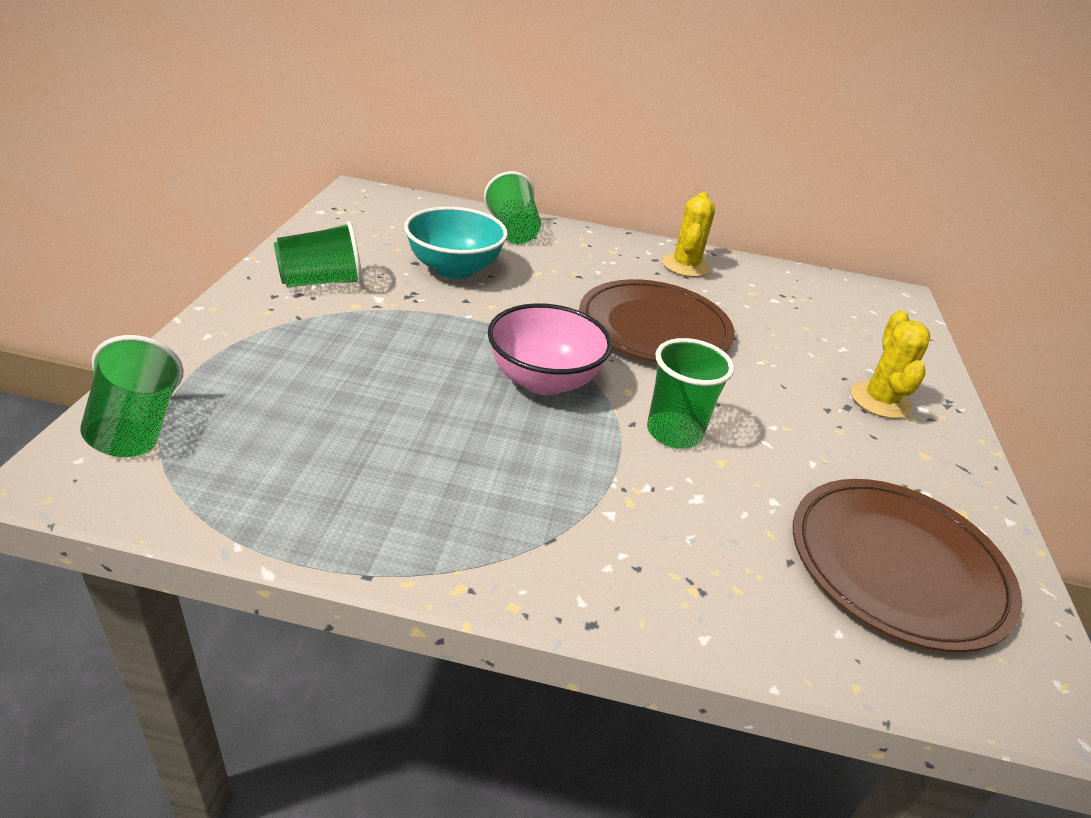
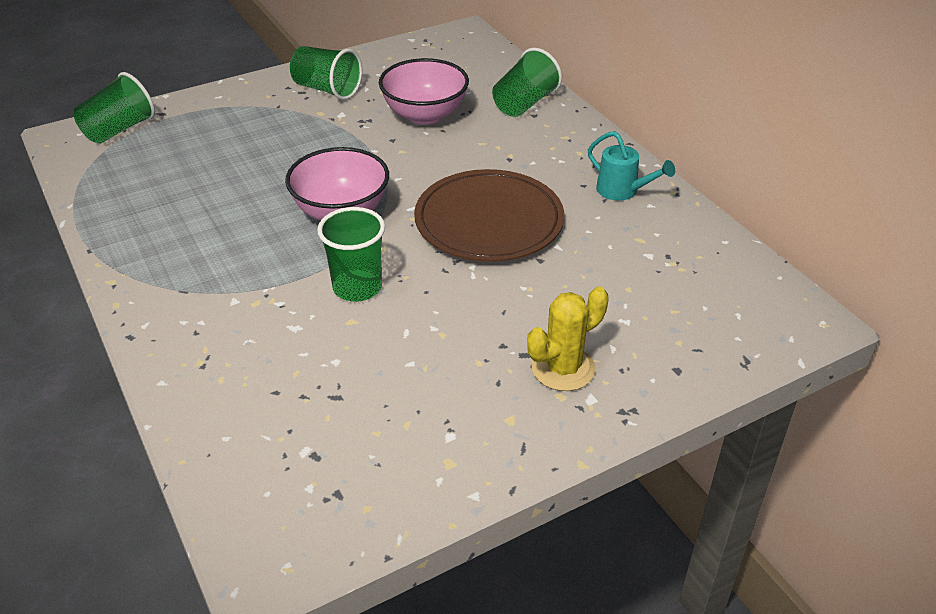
camera: 55 degrees right, 5 degrees up
(454, 269) = (425, 115): turquoise bowl -> pink bowl
(685, 266) = (622, 191): yellow cactus -> turquoise watering can
(897, 566) = (331, 444): brown plate -> none

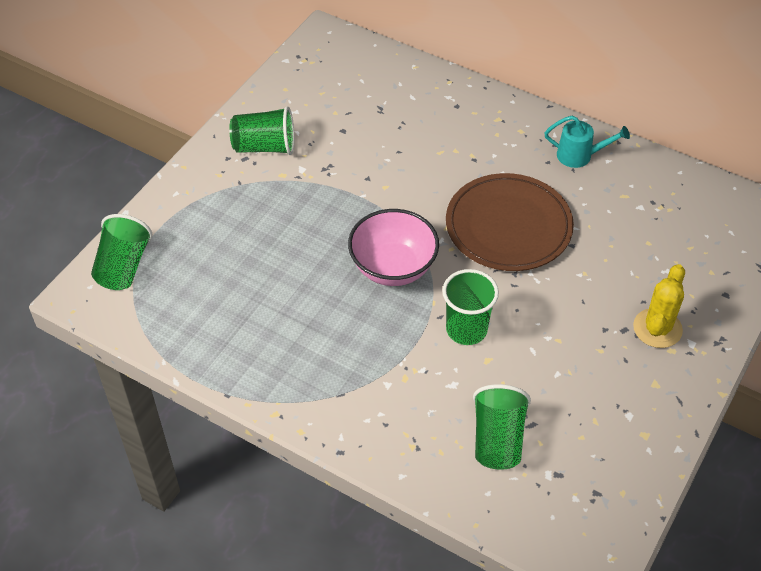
camera: 30 degrees left, 10 degrees up
(425, 115) = (371, 141): pink bowl -> none
(524, 104) = (440, 97): green cup -> green cup (497, 439)

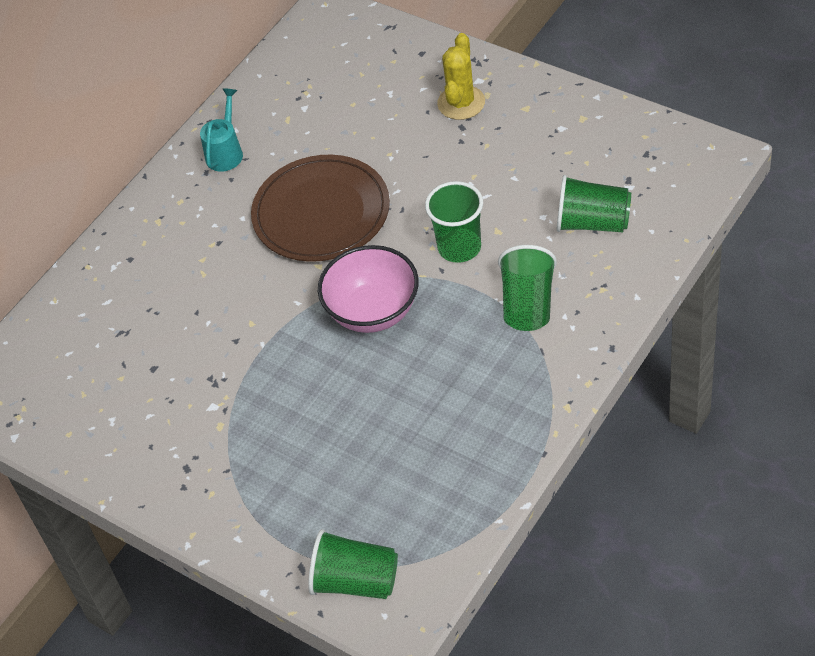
camera: 80 degrees left, 0 degrees up
(265, 147) = (170, 447): green cup -> green cup (528, 304)
(657, 328) = (461, 103): yellow cactus -> yellow cactus turned 75 degrees clockwise

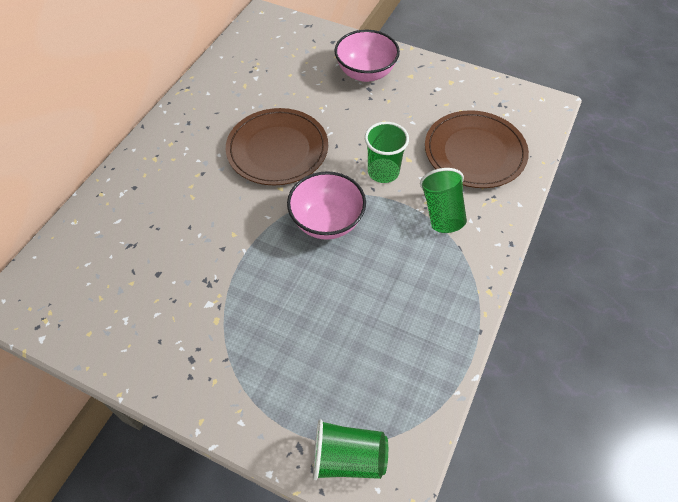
camera: 15 degrees left, 5 degrees up
(226, 152) = (202, 108): turquoise watering can -> none
(461, 103) = (365, 73): yellow cactus -> pink bowl
(592, 223) = (474, 152): green cup -> brown plate

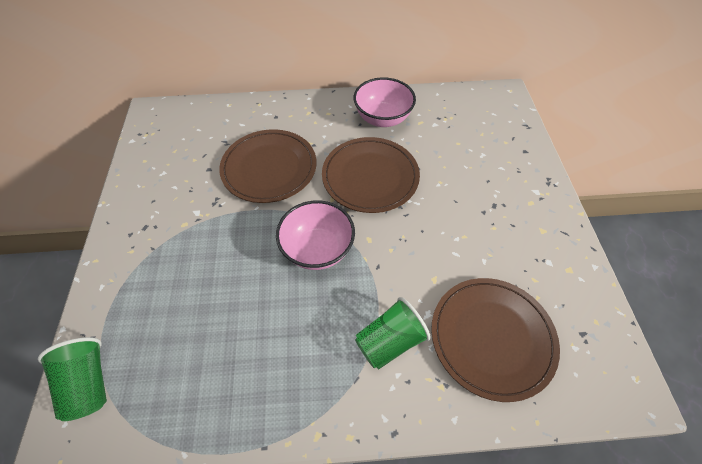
camera: 60 degrees right, 0 degrees up
(202, 220) = (269, 168): none -> brown plate
(365, 73) = (511, 193): pink bowl -> pink bowl (382, 118)
(383, 172) = (403, 265): green cup -> none

